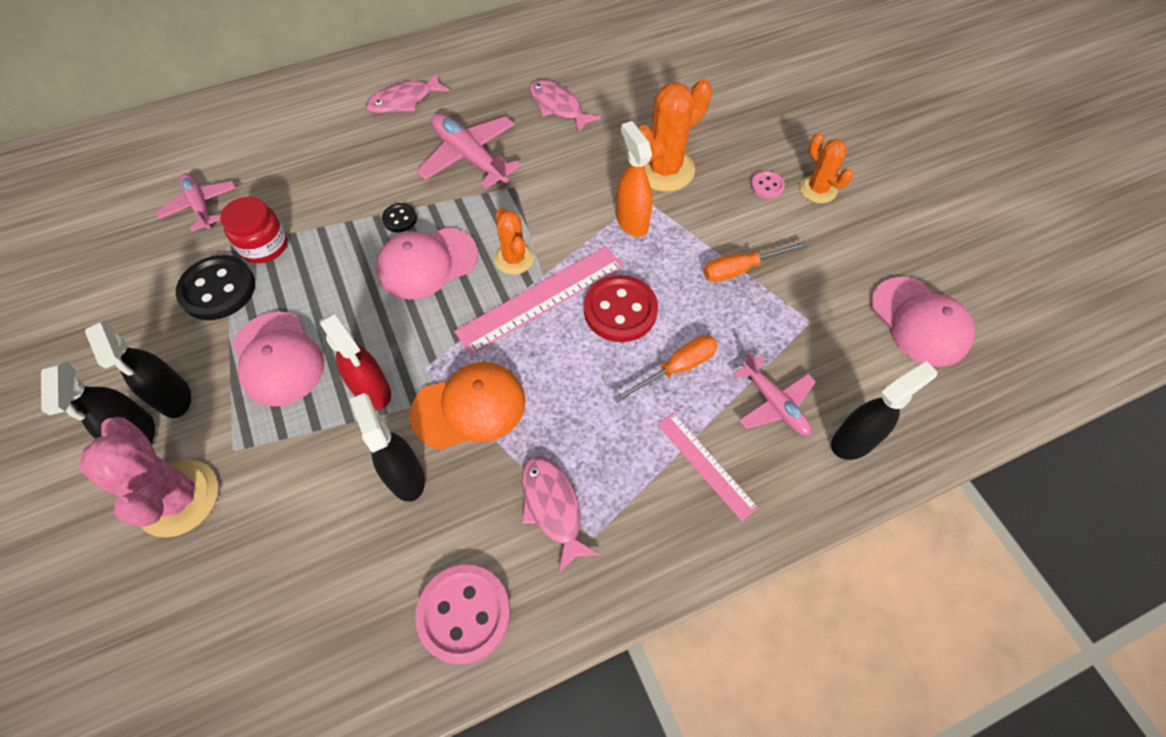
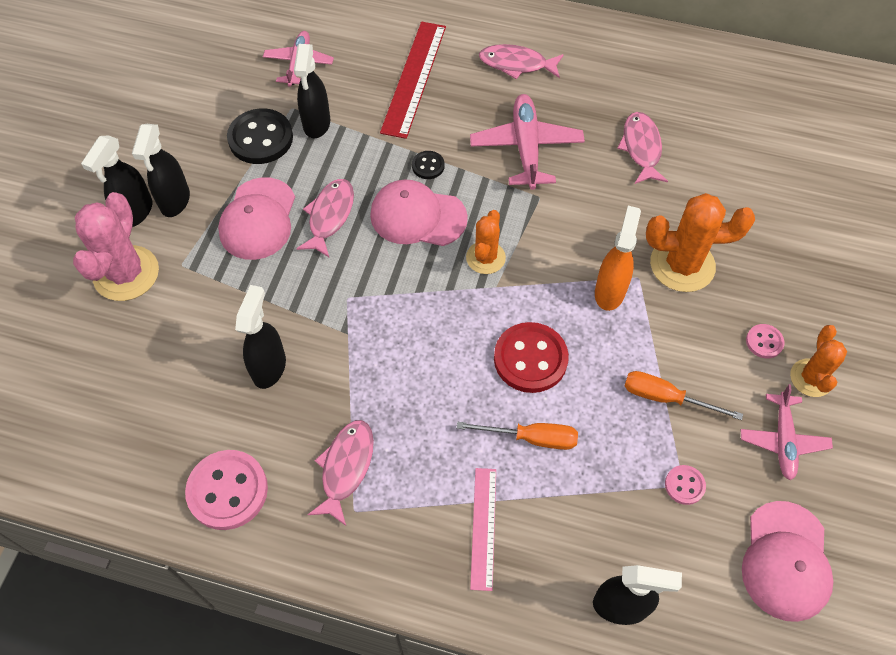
camera: 40 degrees right, 0 degrees up
(264, 245) = (316, 124): red jar -> black spray bottle
(324, 158) = (414, 78): none -> red ruler
(347, 312) = (330, 216): none -> pink fish
(372, 391) = (299, 288): red spray bottle -> none
(469, 407) = (352, 350): orange cap -> none
(541, 299) = (477, 305): pink ruler -> none
(774, 403) = (583, 526): pink plane -> pink plane (783, 440)
(811, 320) = (684, 485): none -> pink button

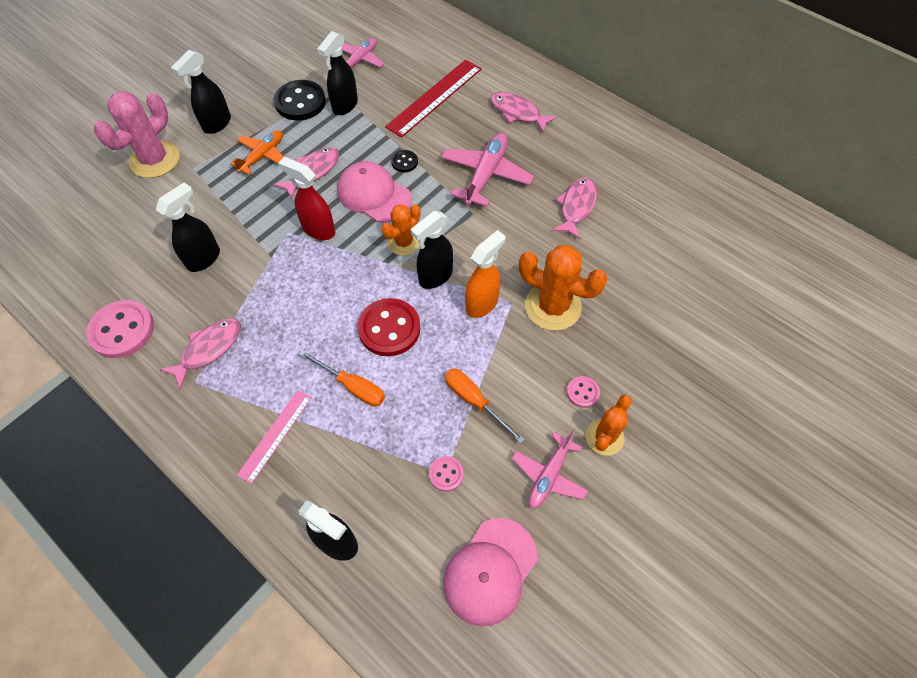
camera: 25 degrees right, 0 degrees up
(135, 212) = (187, 122): black spray bottle -> black spray bottle (435, 277)
(258, 219) = (263, 156): pink cap -> orange plane
(381, 281) = (318, 230): none -> red spray bottle

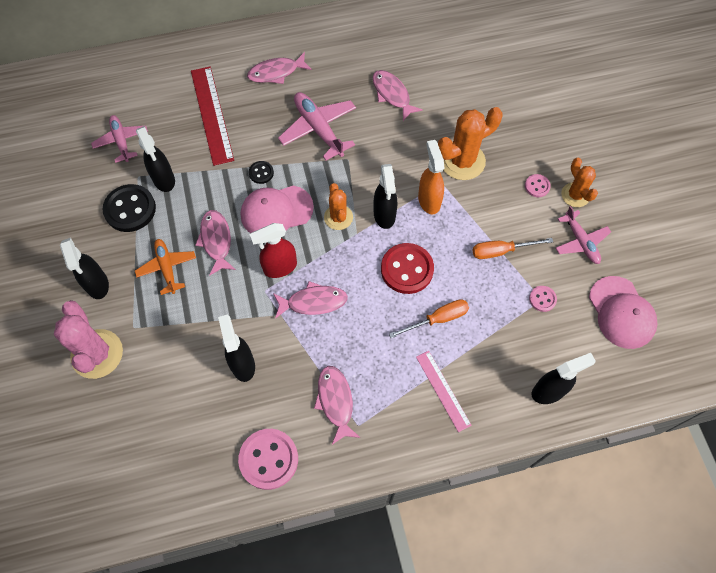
camera: 55 degrees left, 5 degrees up
(300, 274) = (313, 302): none -> pink fish

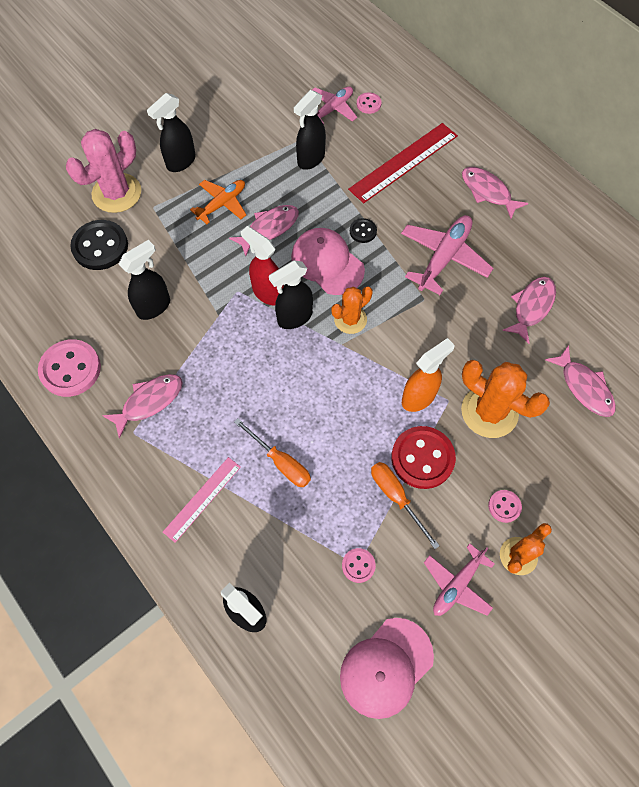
camera: 65 degrees right, 0 degrees up
(130, 209) = (266, 149): black button -> black button (100, 246)
(134, 112) = (368, 104): none -> pink button
(313, 302) = (245, 338): pink fish -> pink fish (584, 387)
(384, 215) = (376, 361): black spray bottle -> black spray bottle (294, 318)
(407, 269) = (324, 408): red button -> red button (422, 458)

